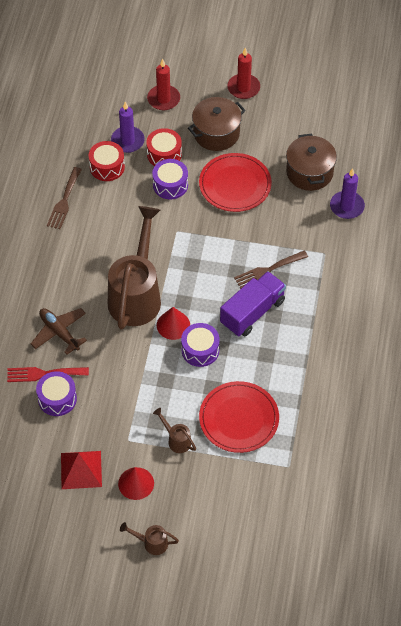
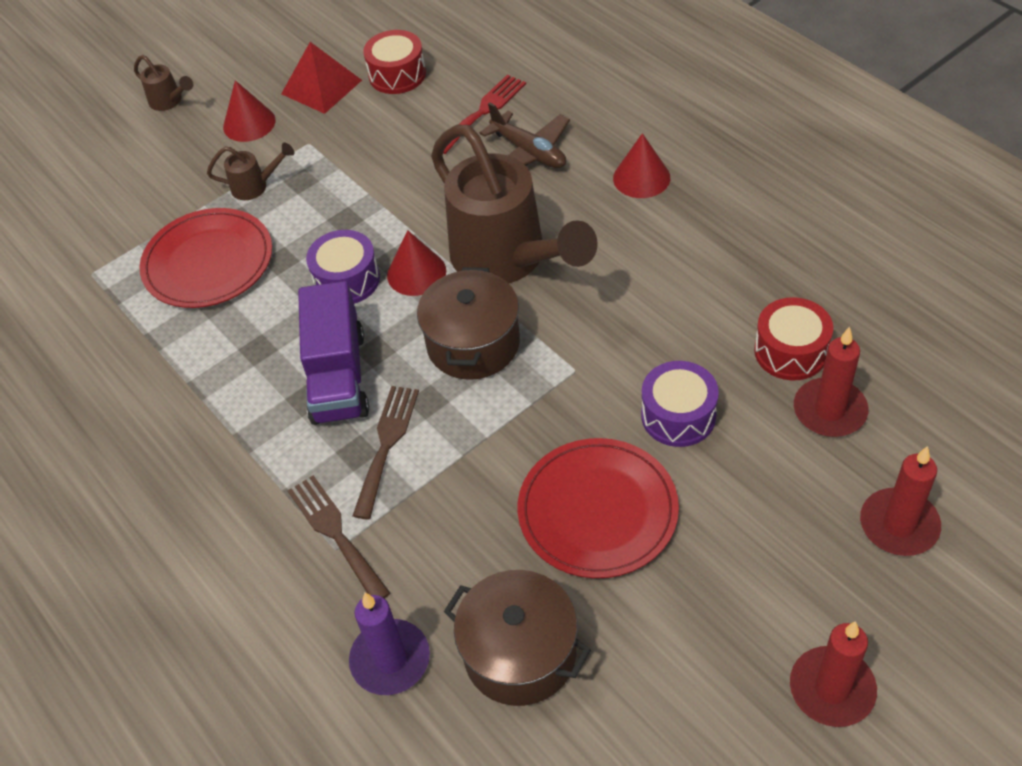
camera: 135 degrees right, 5 degrees down
(42, 275) = (641, 177): none -> red cone
(57, 399) = (435, 108): purple drum -> none
(59, 332) = (529, 152): brown plane -> brown plane turned 45 degrees clockwise
(64, 201) = (761, 263): brown fork -> brown fork (335, 533)
(127, 141) = (829, 410): purple candle -> red candle
(151, 543) = (169, 102): brown watering can -> brown watering can turned 75 degrees clockwise
(164, 154) = (755, 446): red drum -> red drum (397, 75)
(216, 133) = (742, 558): brown pot -> brown pot (473, 344)

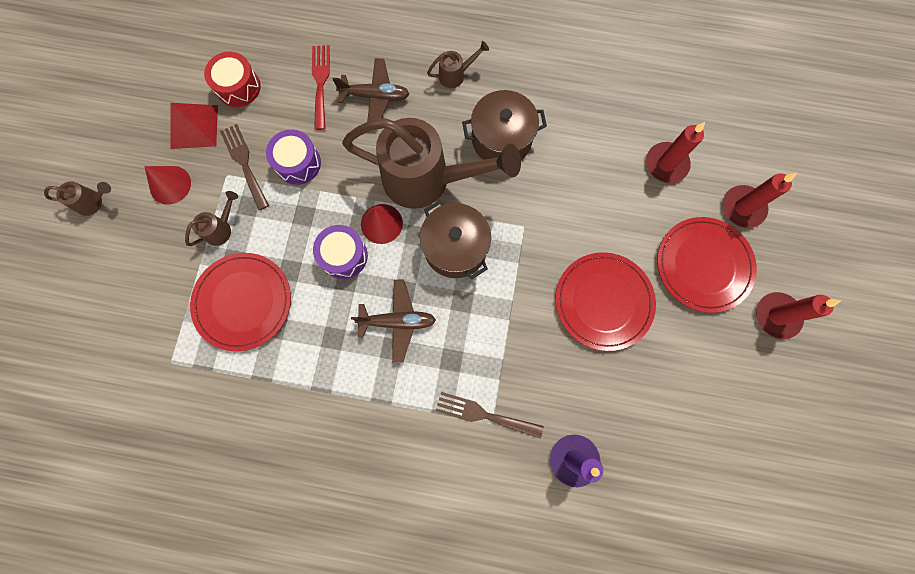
camera: 45 degrees left, 25 degrees up
(338, 376) = (397, 321): purple truck -> brown plane
(386, 444) = (463, 343): brown fork -> brown fork (244, 163)
(520, 653) = (631, 407): brown pot -> brown pot (501, 139)
(641, 177) = (456, 75): red cone -> brown watering can
(678, 416) = (598, 218): purple drum -> purple drum (298, 163)
(775, 557) = (703, 265): none -> red plate
(790, 351) = (622, 140): red drum -> none

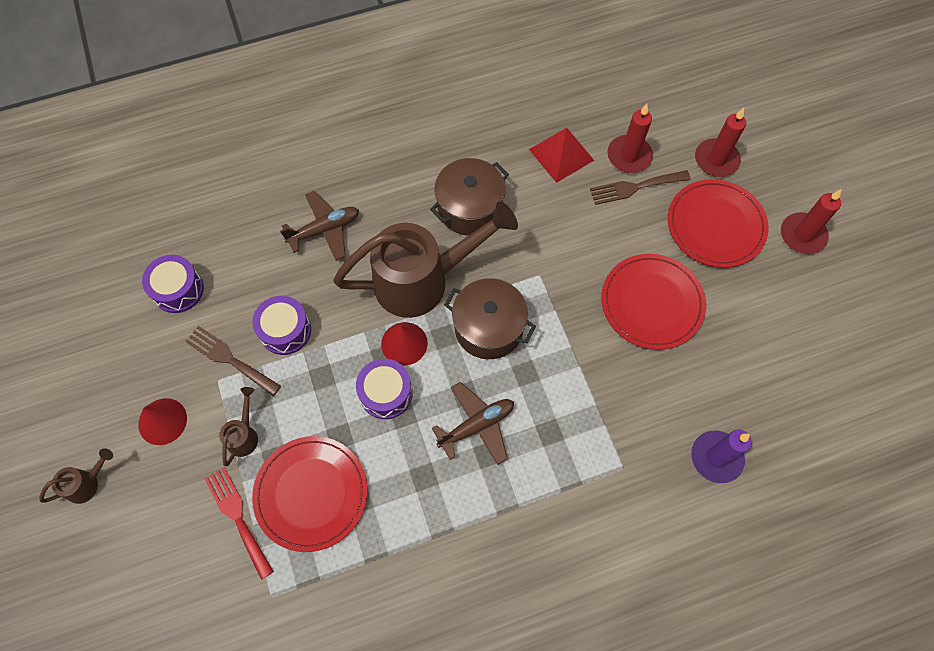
camera: 30 degrees left, 10 degrees down
(194, 126) = (154, 351): red pyramid -> red pyramid (561, 154)
(238, 87) = (178, 290): red drum -> purple drum
(320, 82) = (261, 244): red fork -> red fork (237, 517)
(456, 75) = (391, 172): brown watering can -> none
(483, 415) = (611, 465): brown fork -> brown fork (635, 187)

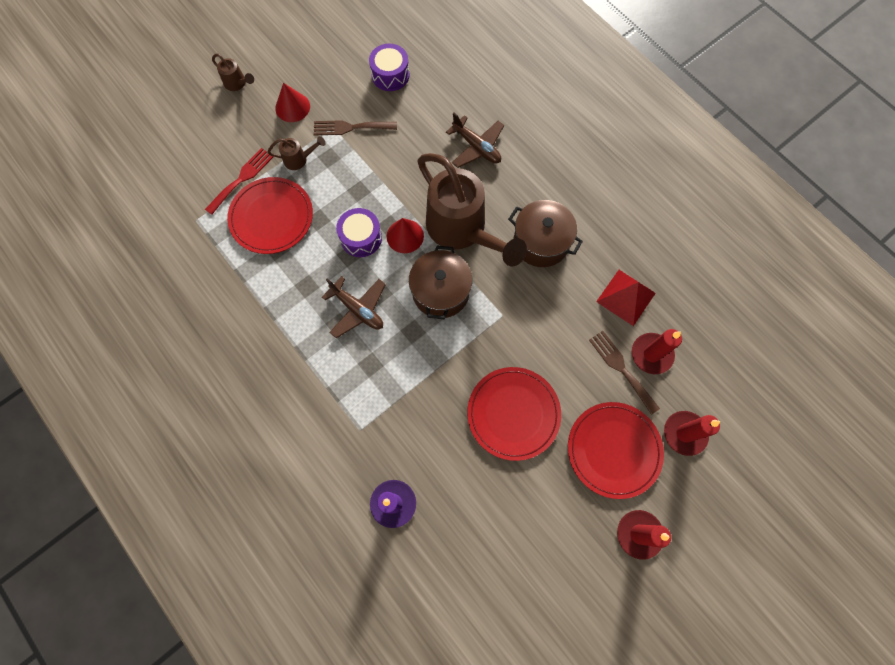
camera: 70 degrees right, 5 degrees up
(229, 359) = (350, 127): brown fork -> brown fork turned 105 degrees counterclockwise
(285, 330) = (385, 153): purple drum -> none

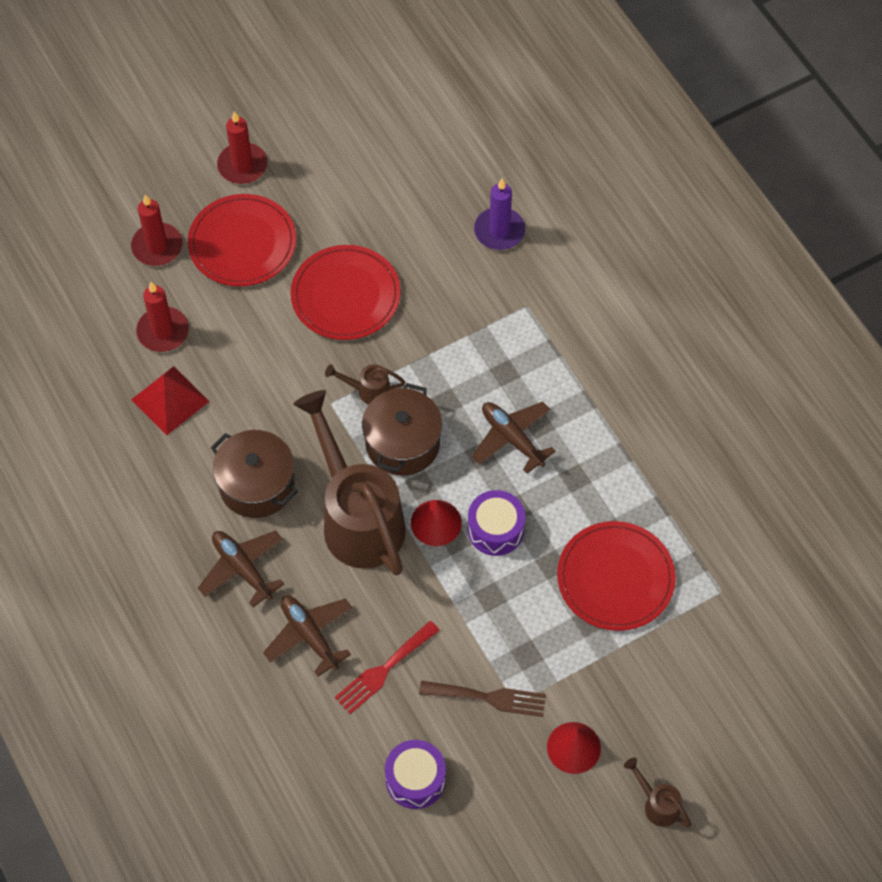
camera: 170 degrees left, 10 degrees down
(242, 178) = (655, 642): red fork -> red fork (383, 670)
(299, 159) = (570, 658): brown watering can -> brown watering can (368, 391)
(534, 182) = (242, 569): none -> brown plane
(621, 368) = (205, 322): brown fork -> none

